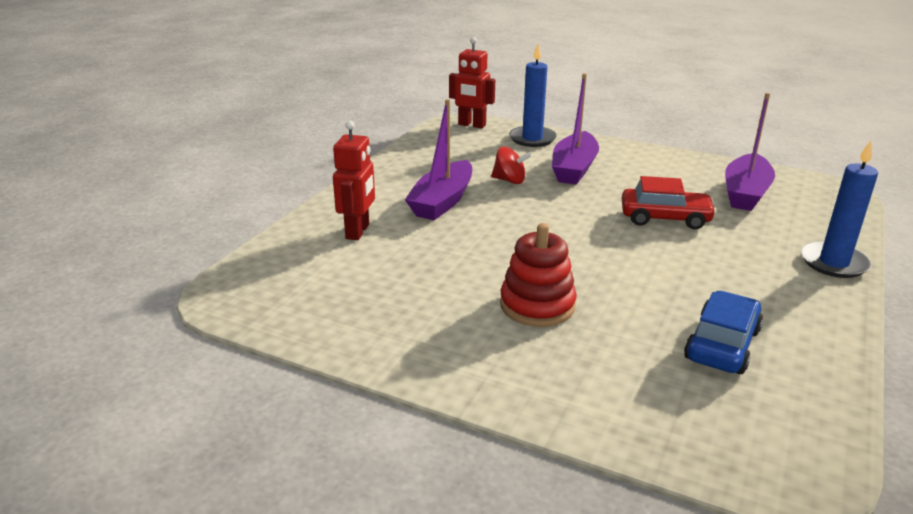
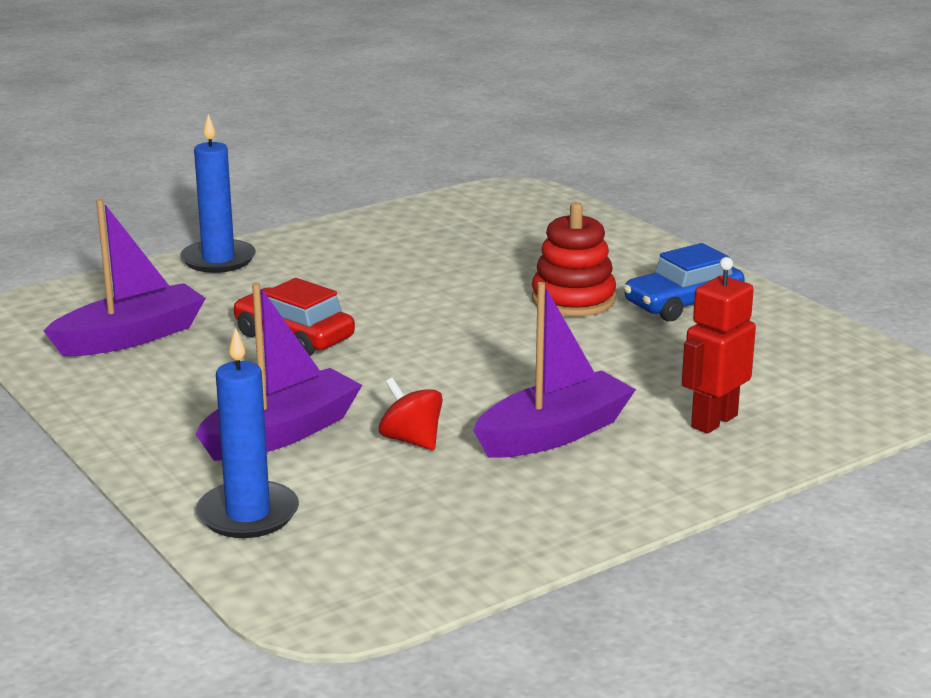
camera: 150 degrees left, 5 degrees down
(471, 125) = (308, 590): red robot -> none
(722, 345) = (449, 242): blue car -> blue car (683, 304)

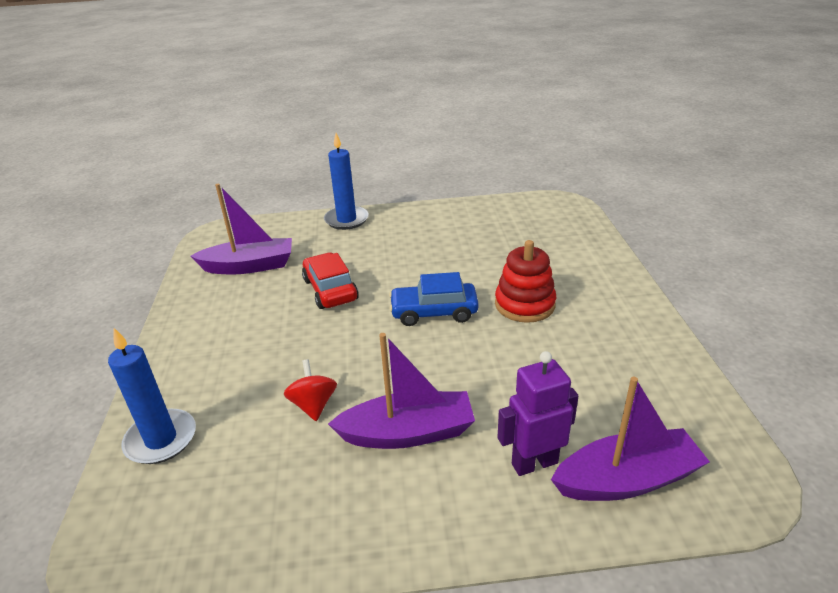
camera: 30 degrees right, 10 degrees up
(282, 433) = (248, 371): purple boat -> purple boat (626, 480)
(683, 304) = (600, 329): blue car -> blue car (434, 312)
(713, 421) = (534, 463): red robot -> purple robot

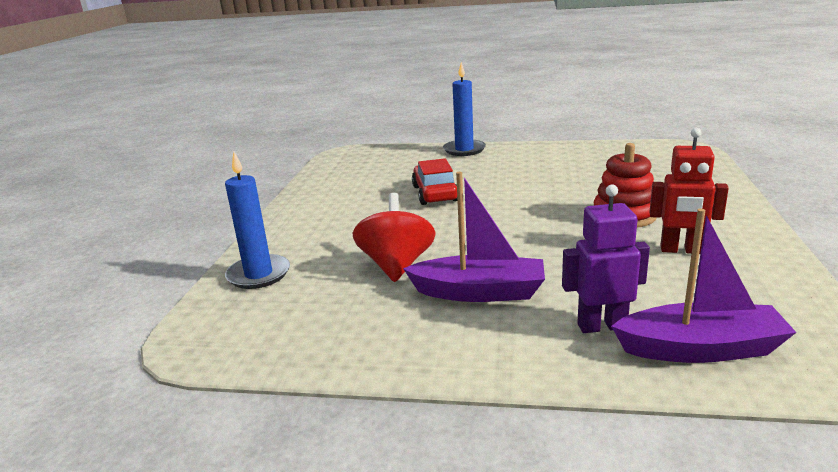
camera: 15 degrees right, 10 degrees down
(249, 266) = (367, 174): purple boat -> none
(313, 405) = (396, 265): red spinning top -> red spinning top, size x1.63
(434, 312) = (529, 214): blue car -> none
(585, 348) = (680, 250): none -> red robot

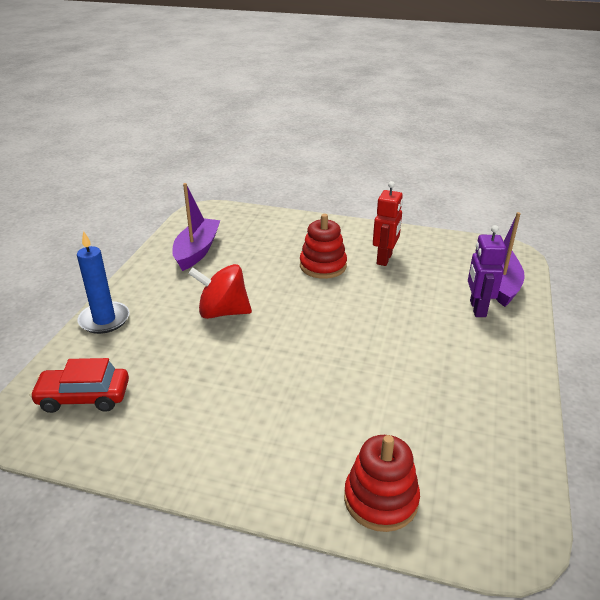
camera: 85 degrees left, 10 degrees up
(258, 274) = (380, 499): blue candle -> red stacking toy
(396, 265) = (380, 393): red spinning top -> red spinning top (223, 312)
(435, 193) = (224, 354): red car -> red car (84, 397)
(479, 292) = (432, 351): purple boat -> purple boat (197, 251)

